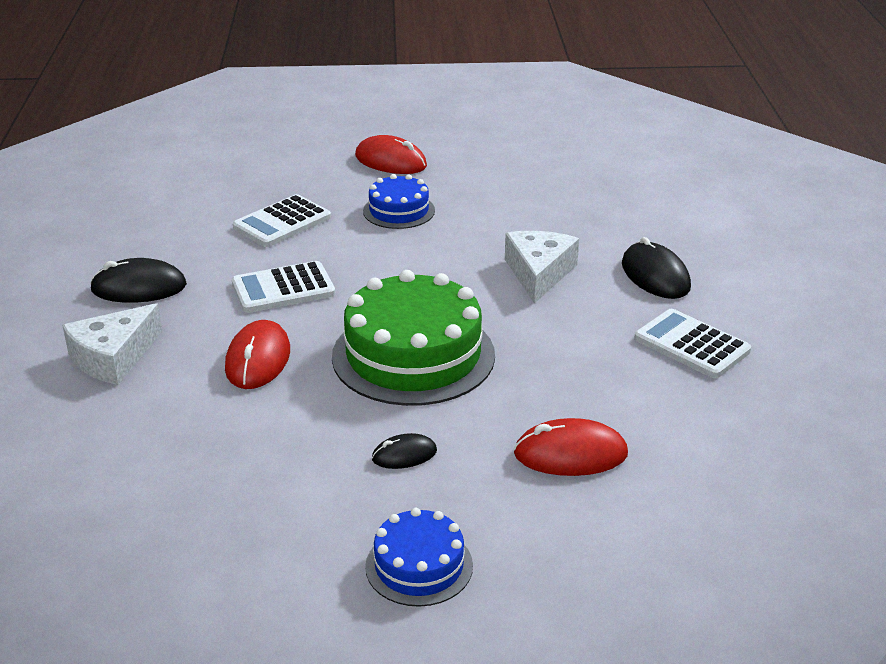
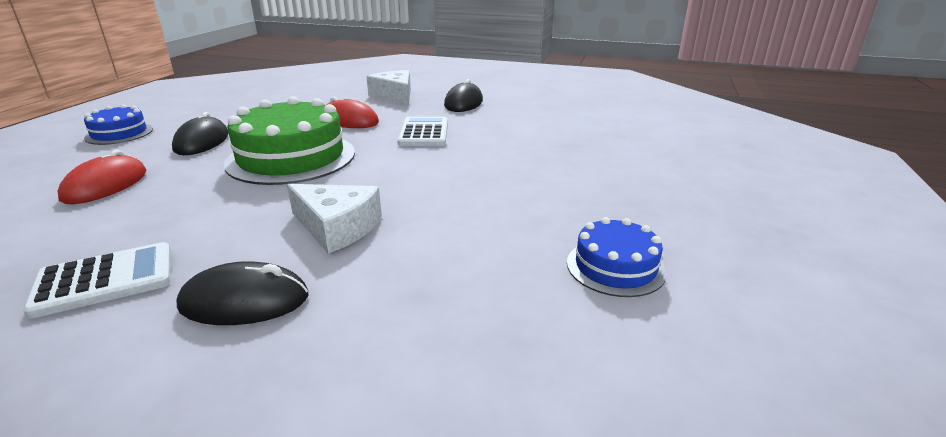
camera: 110 degrees right, 5 degrees down
(282, 222) = (524, 141): white calculator -> none
(390, 161) = (634, 196): red mouse -> none
(399, 211) = (517, 184): blue cake -> blue cake (615, 267)
(404, 455) = (202, 141): black mouse -> black mouse, size x1.71

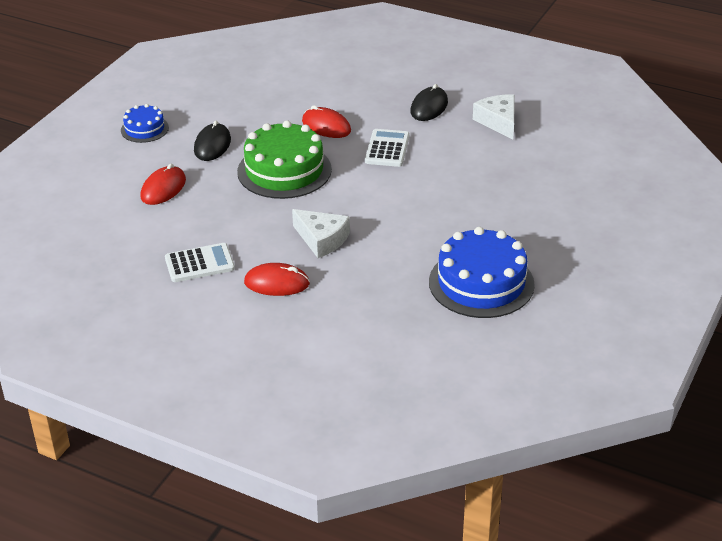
camera: 10 degrees right, 10 degrees up
(244, 301) = (277, 283): black mouse -> red mouse
(395, 95) = (367, 89): white cheese -> white cheese (498, 122)
(615, 267) = (481, 283): blue cake -> blue cake, size x1.89

